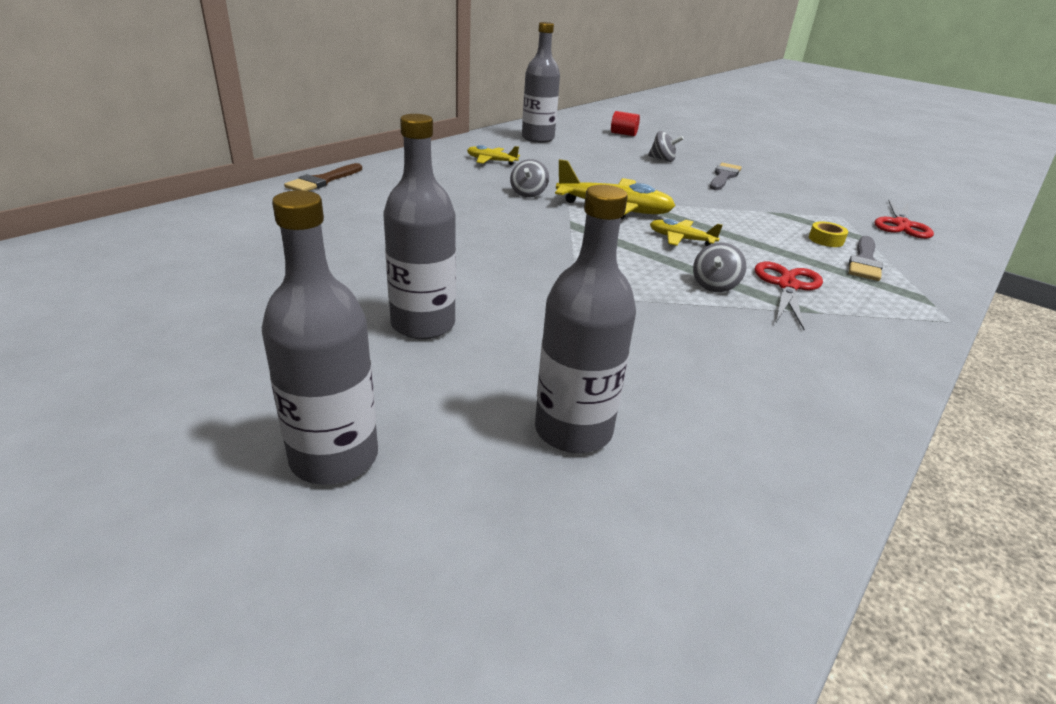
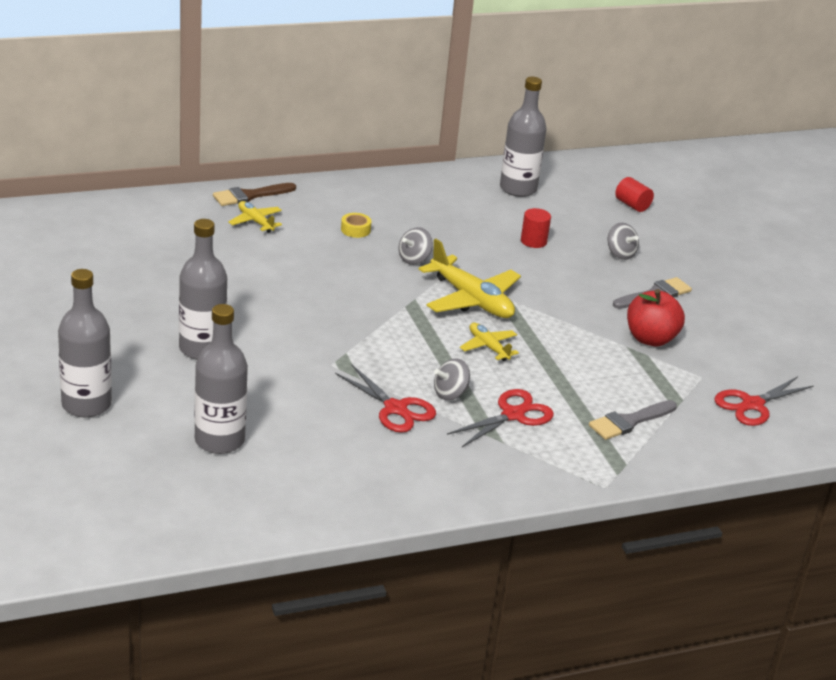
camera: 30 degrees right, 0 degrees up
(491, 161) = (427, 209): yellow plane -> yellow plane (255, 222)
(596, 164) = (533, 241): none -> red cylinder
(694, 316) = (395, 408): none -> red scissors
(770, 202) = (650, 339): none -> red apple
(826, 240) = (632, 392): yellow tape -> yellow tape (355, 230)

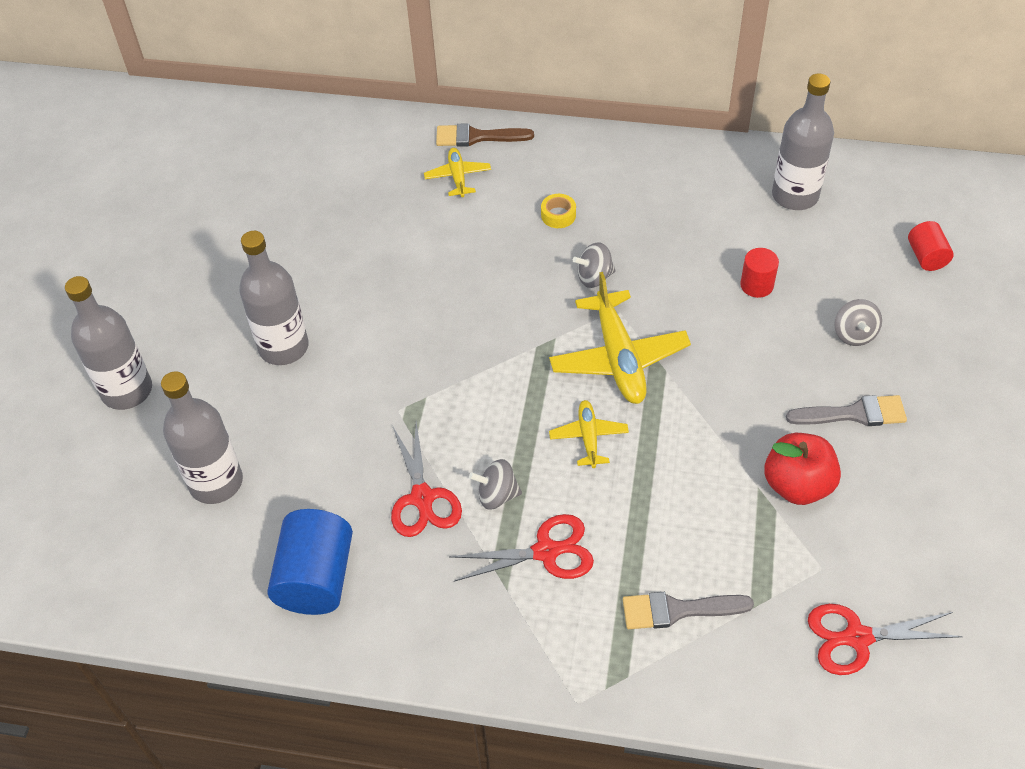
camera: 35 degrees right, 20 degrees up
(354, 474) = (316, 578): none -> blue cylinder

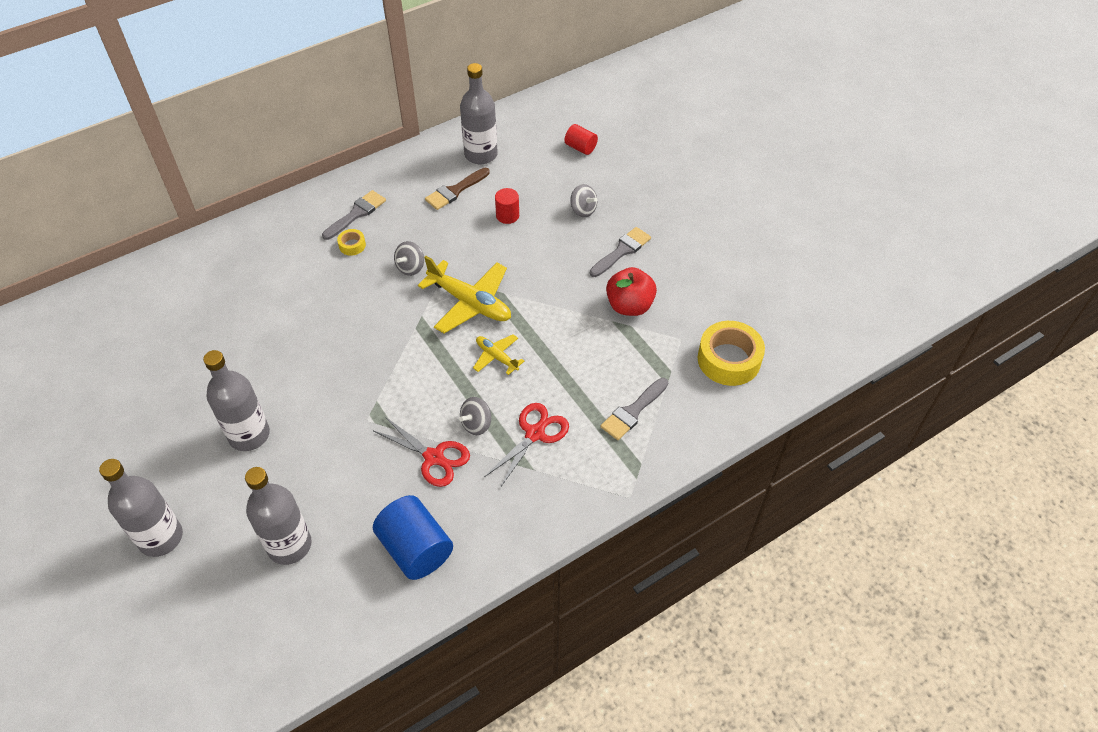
camera: 45 degrees left, 0 degrees up
(458, 177) = (262, 260): yellow plane -> none
(477, 137) = (250, 229): brown brush -> brown brush (455, 191)
(595, 183) = (356, 214): none -> grey brush
(857, 638) = (729, 360): red scissors -> yellow tape

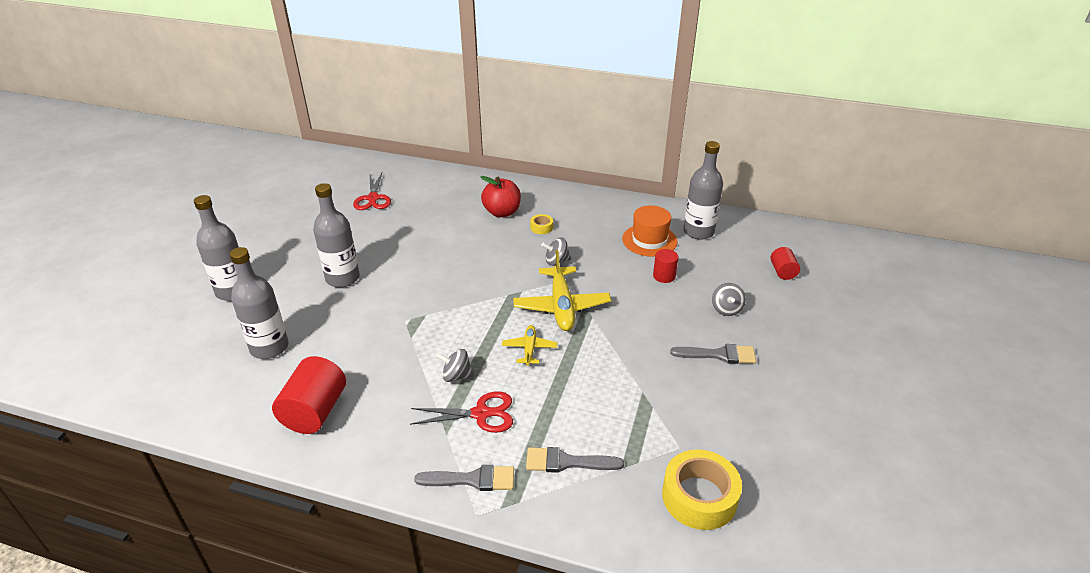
camera: 50 degrees right, 15 degrees down
(356, 214) = (569, 214): grey brush -> grey brush (472, 479)
(416, 549) = (315, 411): blue cylinder -> red cylinder
(434, 457) = (405, 371): red scissors -> red scissors (373, 198)
(455, 191) = (649, 240): brown brush -> orange hat
(629, 306) = (671, 393): red apple -> red apple (502, 212)

